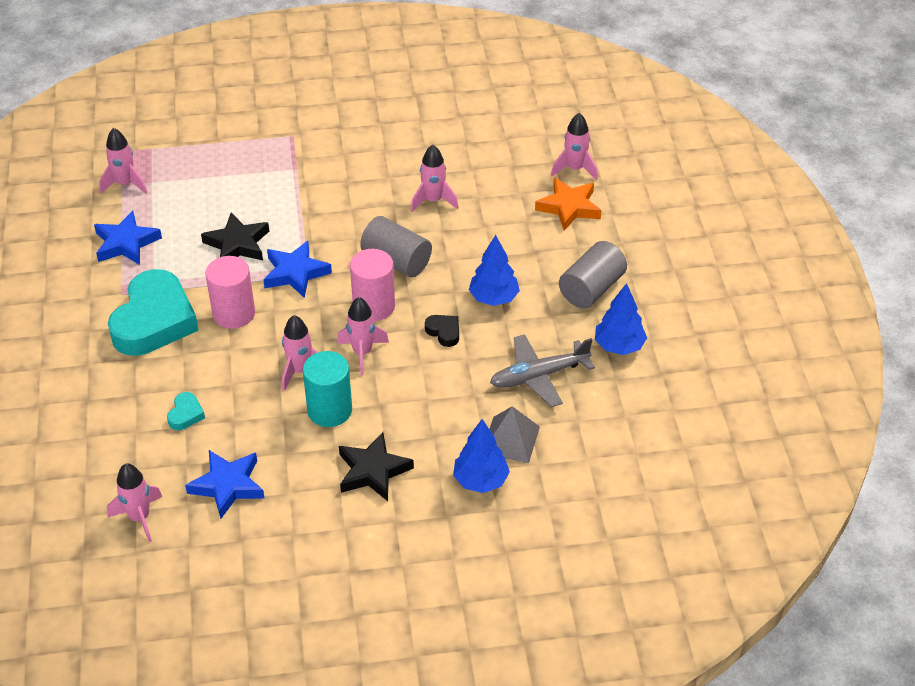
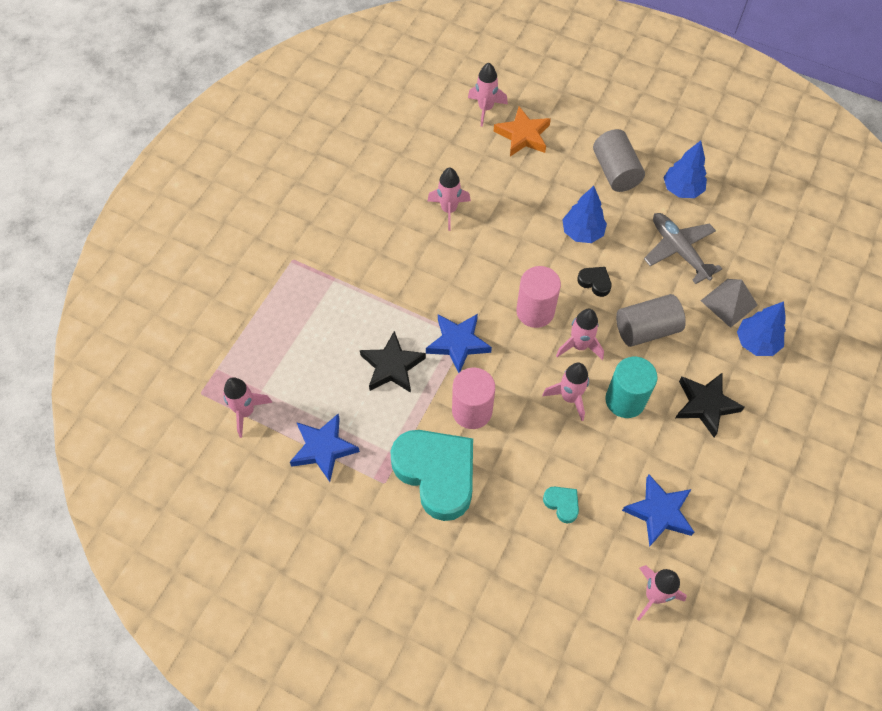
camera: 55 degrees left, 15 degrees up
(396, 261) = (496, 270): grey cylinder -> grey cylinder (646, 329)
(444, 332) = (595, 282): black heart -> black heart turned 45 degrees clockwise
(539, 376) = (679, 251): grey plane -> grey plane turned 135 degrees clockwise

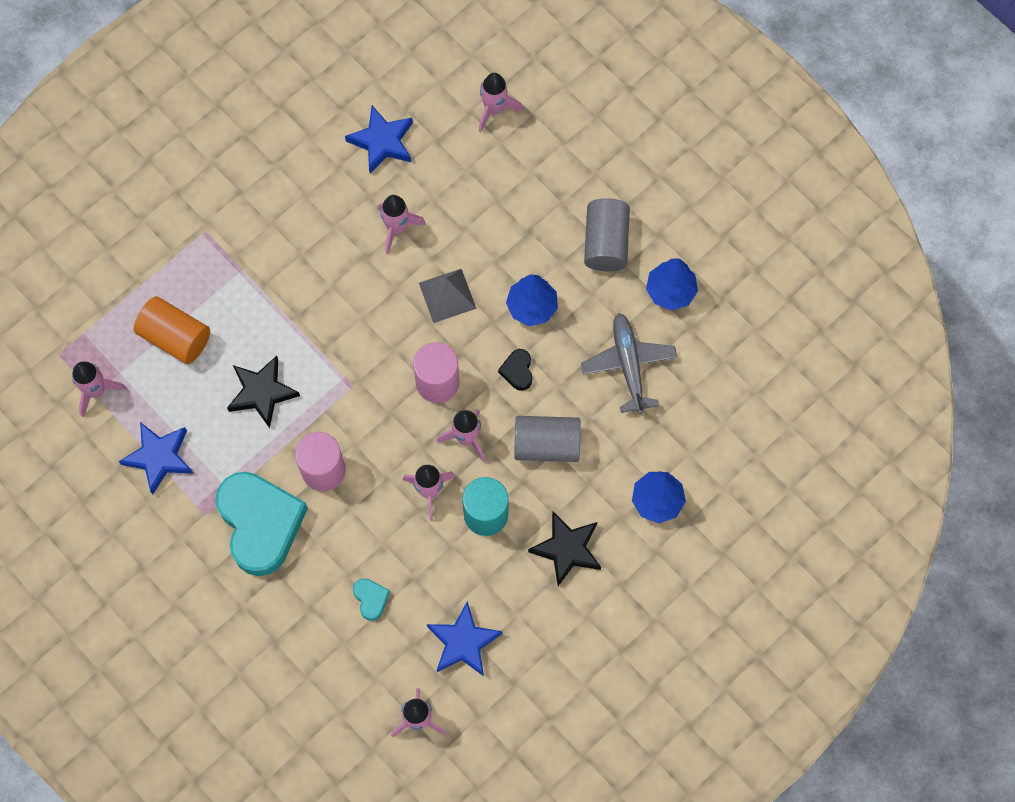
camera: 20 degrees right, 10 degrees up
(299, 346) = (175, 337): none -> orange cylinder
(458, 343) = (340, 391): blue star -> blue star (382, 142)
(523, 135) = (522, 160): orange star -> none
(595, 282) = (517, 371): black heart -> black heart turned 150 degrees counterclockwise
(729, 302) = (652, 445): grey pyramid -> grey pyramid (447, 295)

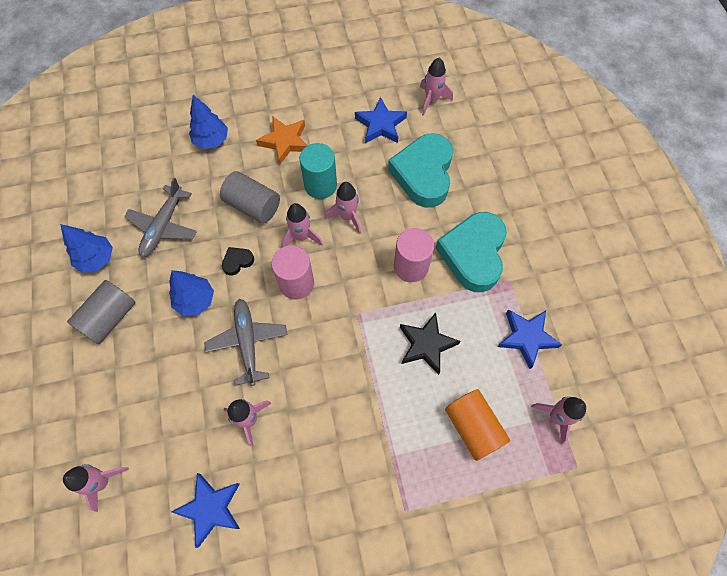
camera: 150 degrees left, 5 degrees down
(371, 599) = (423, 174): turquoise heart -> turquoise heart, size x2.47
(447, 295) = (248, 342): grey pyramid -> grey plane
(517, 371) = (237, 262): black heart -> black heart turned 150 degrees counterclockwise
(567, 549) = (285, 142): black star -> orange star

